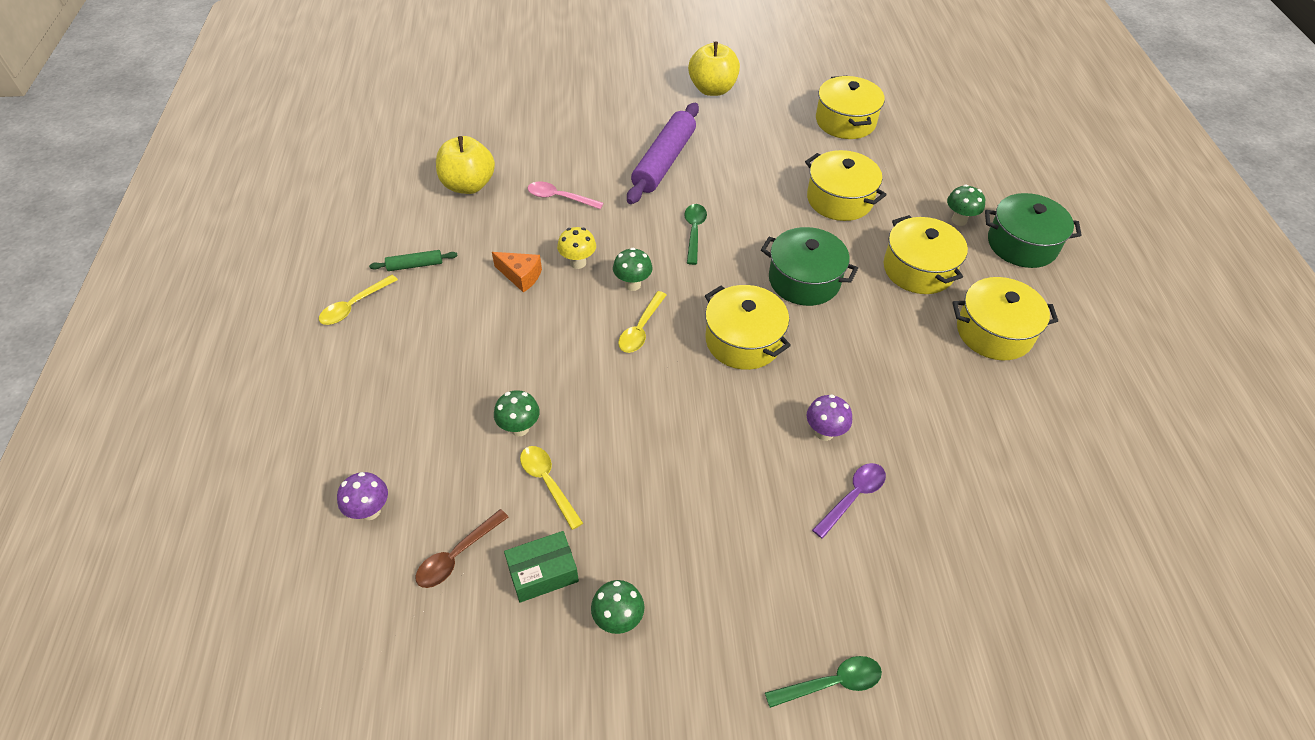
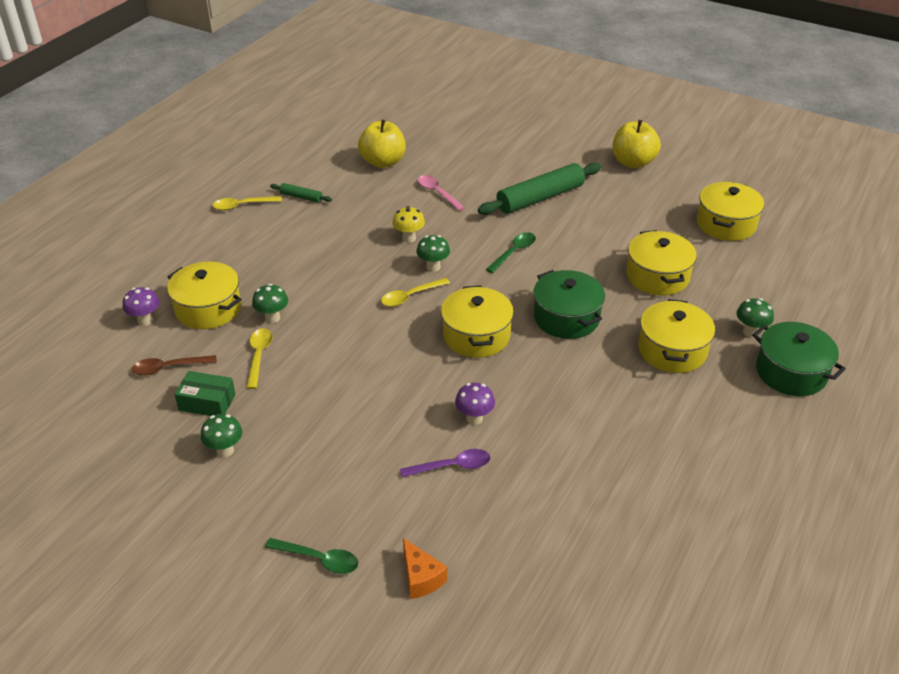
camera: 35 degrees right, 10 degrees down
(521, 276) = (362, 231): orange cheese -> orange cheese (421, 578)
(664, 161) = (540, 198): purple rolling pin -> green rolling pin
(994, 332) = (690, 420): yellow pot -> yellow pot (208, 308)

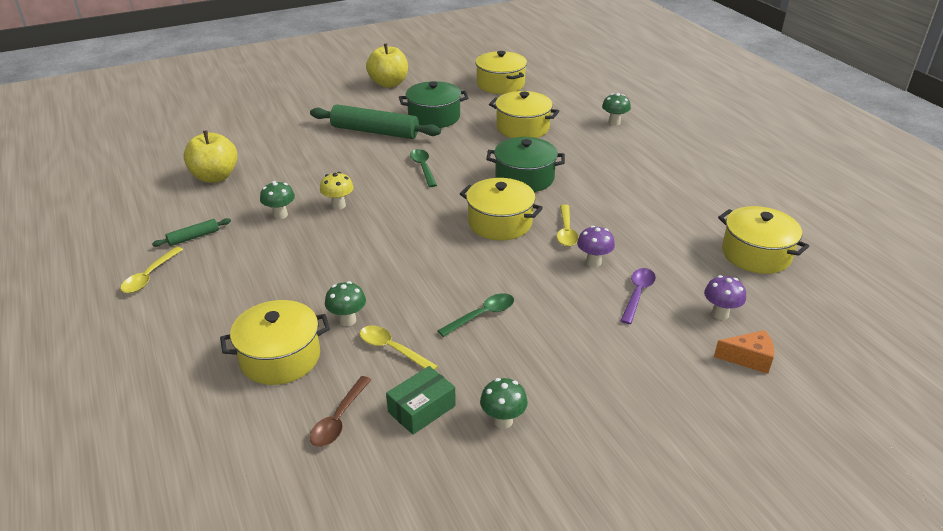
camera: 55 degrees left, 5 degrees down
(145, 320) = (240, 411): purple mushroom -> purple mushroom (720, 314)
(319, 559) = (691, 410): green spoon -> green spoon (482, 315)
(410, 296) = (414, 234): yellow spoon -> yellow spoon (566, 231)
(433, 267) = (392, 209): green mushroom -> green mushroom (280, 215)
(437, 193) = (300, 169): pink spoon -> none
(540, 198) = (375, 131): green rolling pin -> green rolling pin turned 75 degrees counterclockwise
(672, 350) = (603, 154): yellow pot -> yellow pot (756, 254)
(791, 372) = (664, 127): green pot -> green pot (434, 117)

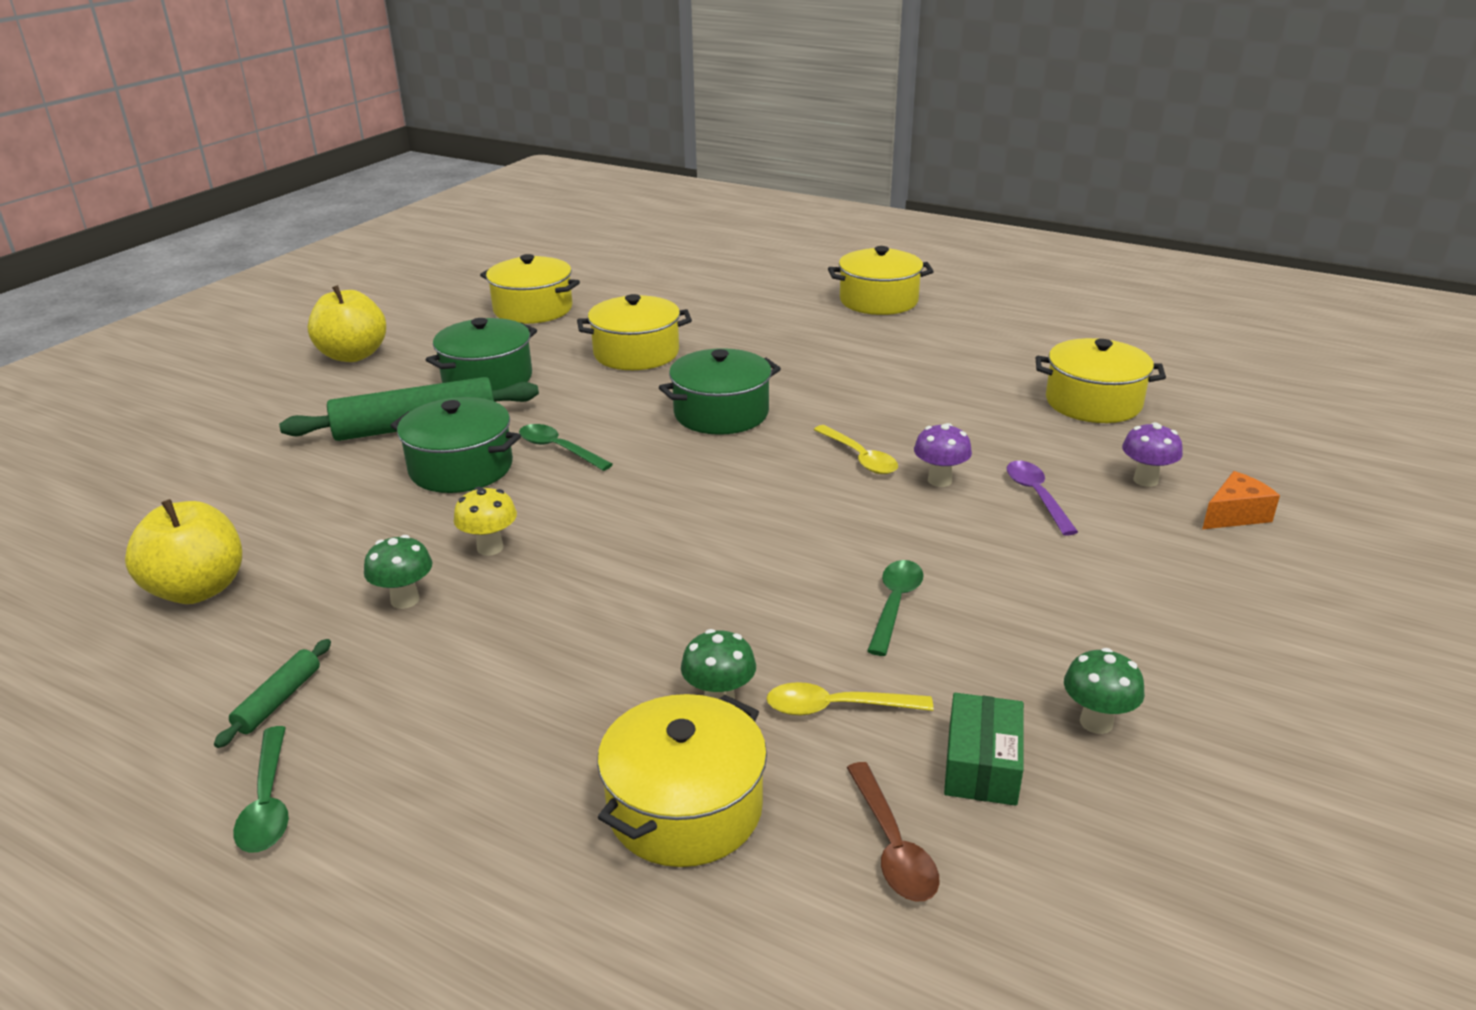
camera: 35 degrees left, 5 degrees down
(149, 276) = (268, 803): yellow spoon -> green spoon
(370, 160) = (461, 468): none -> green pot
(500, 223) = (762, 480): yellow pot -> yellow pot (878, 301)
(614, 122) = (747, 312): green mushroom -> none

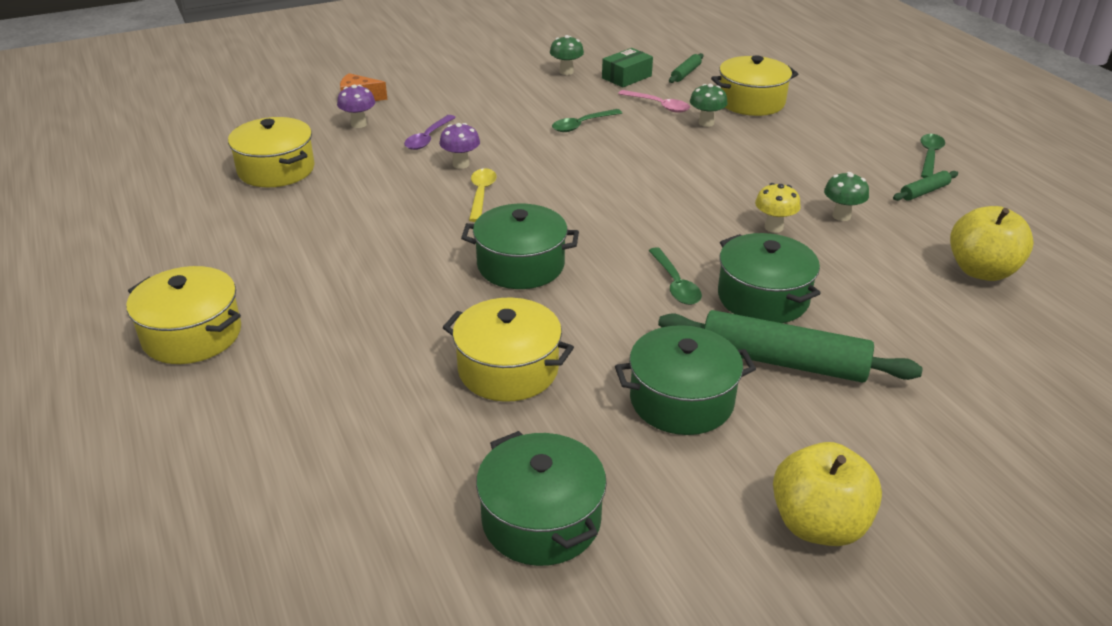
camera: 145 degrees left, 5 degrees up
(533, 309) = (541, 520): yellow pot -> green pot
(836, 707) = (658, 105): yellow spoon -> pink spoon
(892, 845) = (686, 73): brown spoon -> green rolling pin

